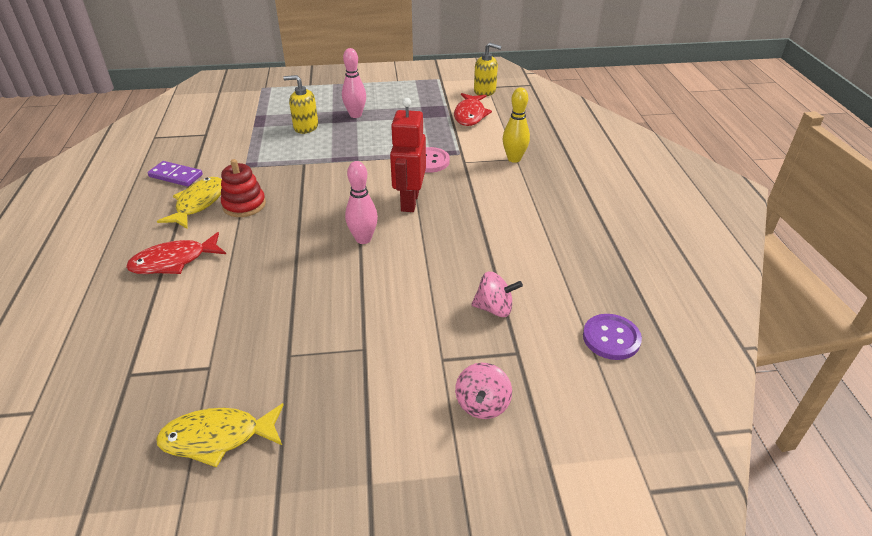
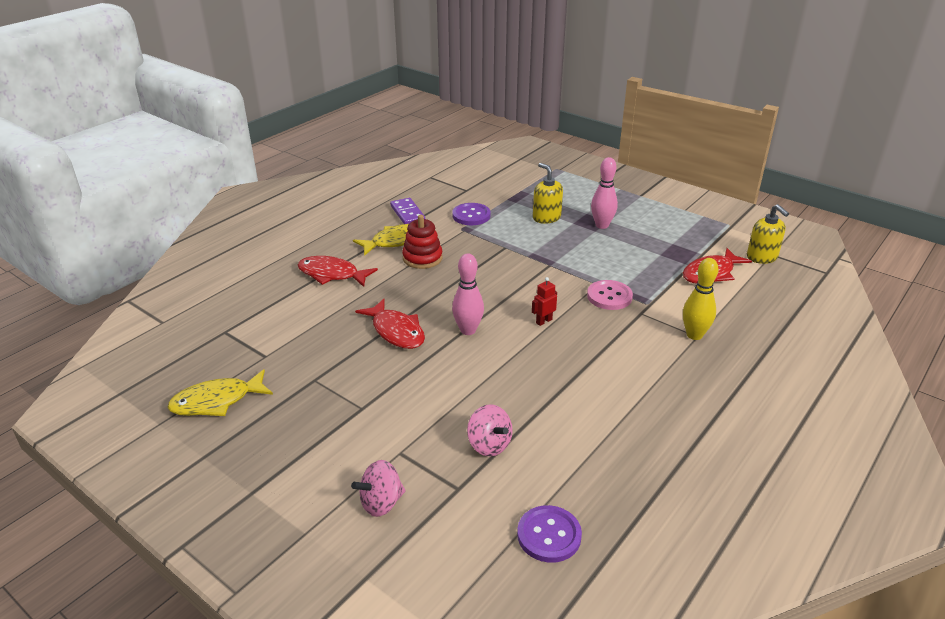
camera: 45 degrees right, 5 degrees down
(217, 438) = (217, 401): yellow fish -> yellow fish turned 60 degrees counterclockwise
(239, 152) = (471, 215): none -> purple button
(306, 273) = (396, 331): none -> red fish
(409, 201) = (544, 321): red robot -> red robot, size x0.45

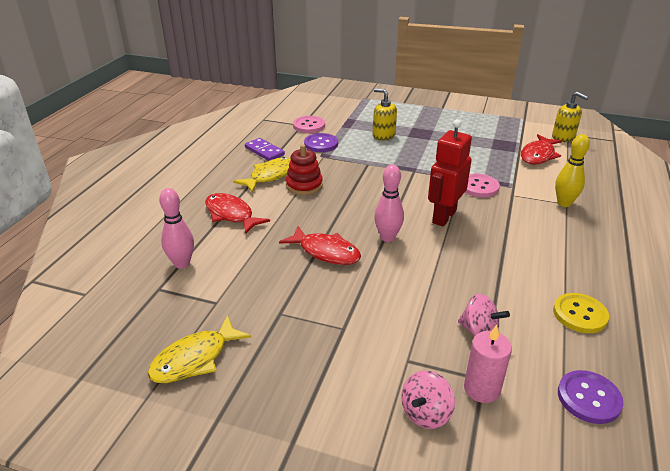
camera: 20 degrees left, 0 degrees up
(332, 274) = (231, 215): red fish -> red fish turned 45 degrees clockwise
(450, 497) = (481, 389): none -> pink candle
(473, 192) = (309, 126): none -> pink button
(544, 321) = (443, 216): red robot -> red robot, size x2.23
(602, 225) = (431, 134): pink bowling pin -> pink bowling pin (182, 264)
(609, 455) = (580, 314): none -> yellow button

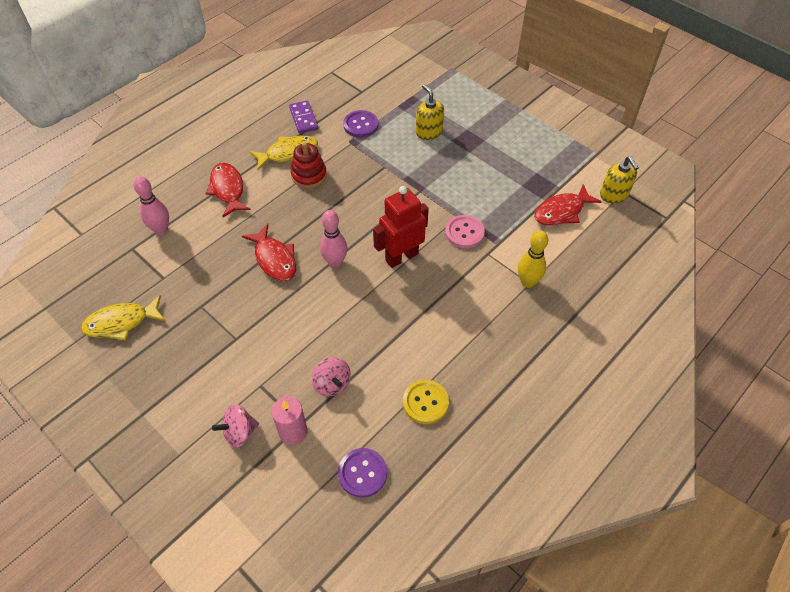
camera: 25 degrees right, 20 degrees up
(309, 126) = (367, 95): pink button -> none

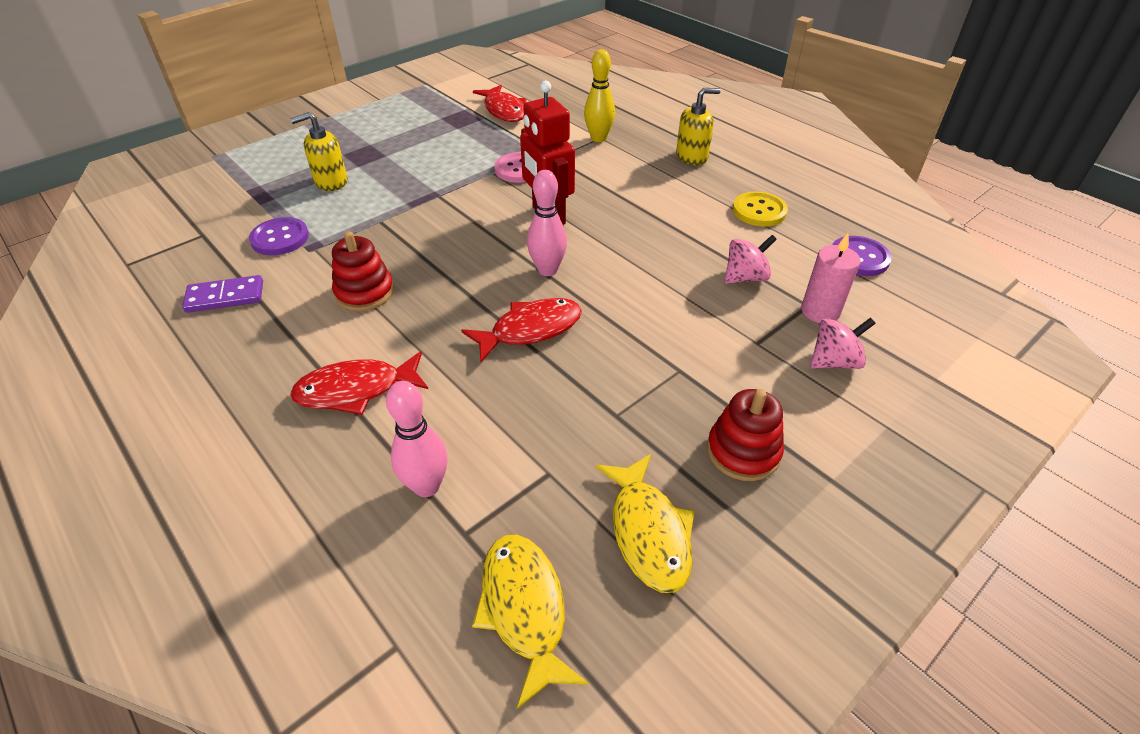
camera: 85 degrees left, 10 degrees down
(167, 369) = (743, 451): none -> red stacking toy
(239, 432) = (834, 361): pink spinning top -> pink spinning top turned 90 degrees counterclockwise
(288, 153) = (301, 315): yellow fish -> yellow fish (524, 609)
(614, 195) = (490, 83): yellow soap dispenser -> yellow soap dispenser (692, 157)

